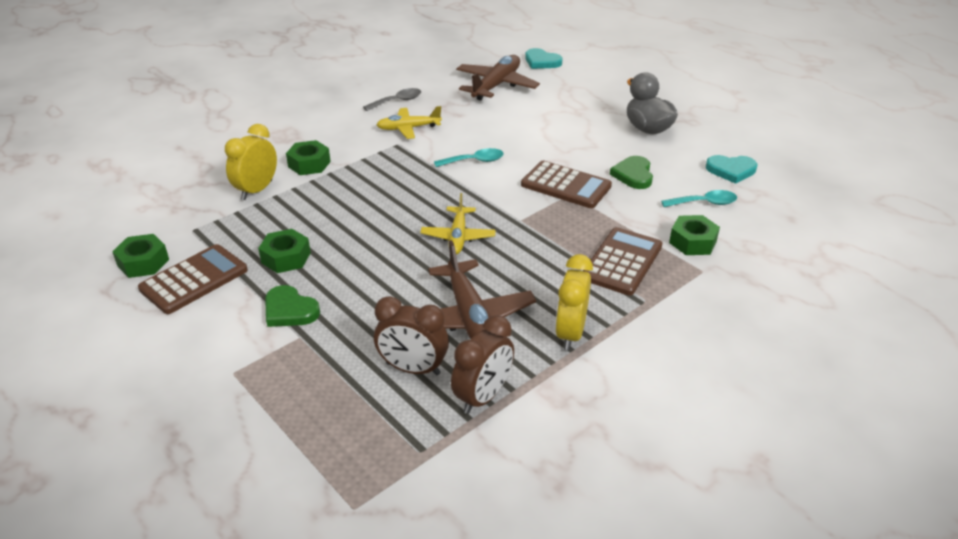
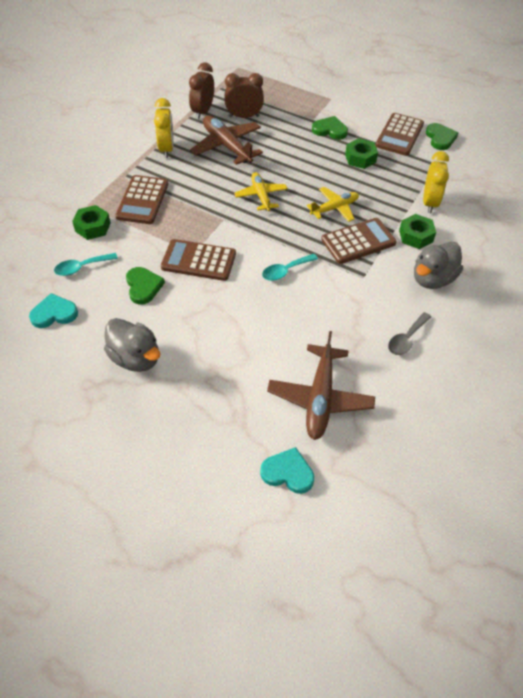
camera: 160 degrees right, 15 degrees up
(143, 262) = (440, 138): green nut -> green heart
(331, 131) = (432, 279): none -> grey duck
(376, 170) = (358, 241): none -> brown calculator
(408, 128) = (367, 299): yellow plane -> yellow plane (335, 208)

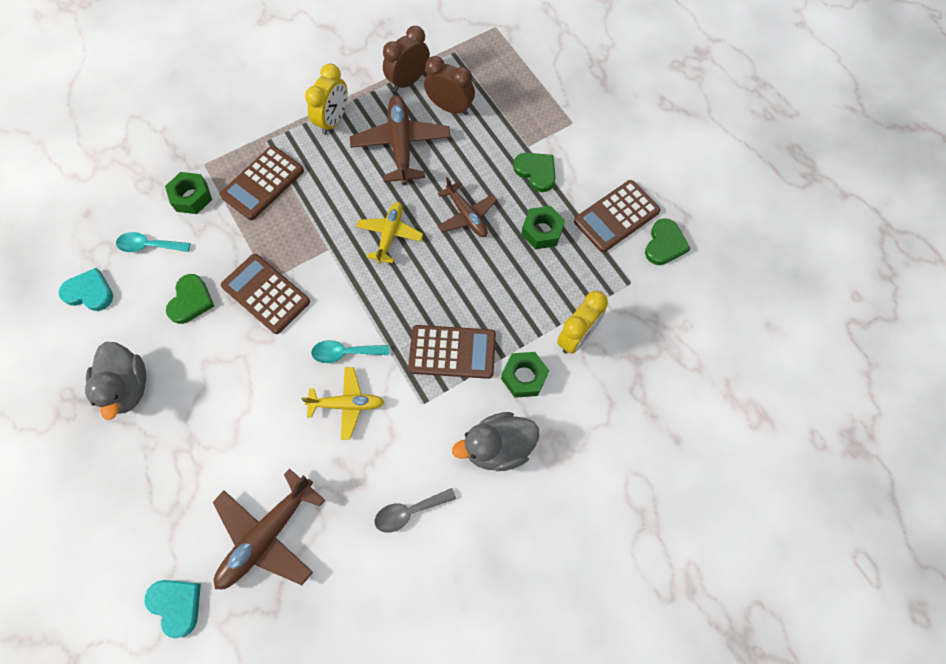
camera: 30 degrees right, 15 degrees up
(304, 167) = (467, 215): none -> brown plane
(335, 208) = (459, 292): yellow plane -> yellow plane (347, 404)

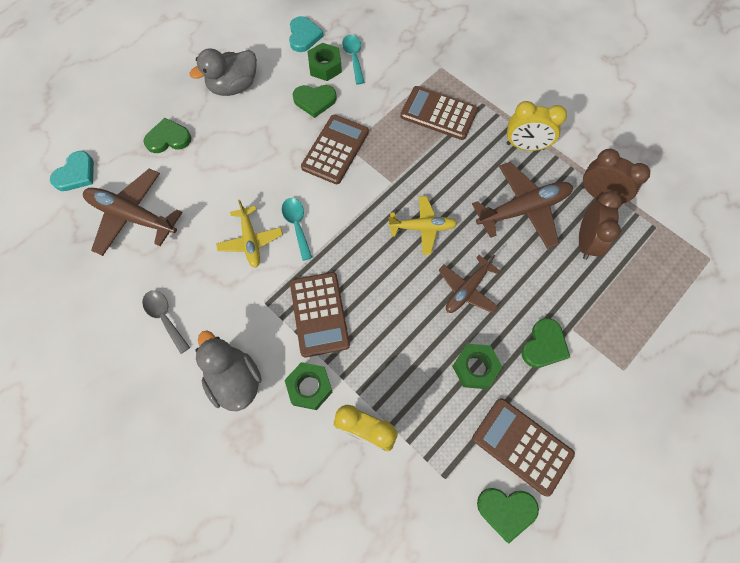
camera: 75 degrees right, 0 degrees up
(172, 478) = (168, 138): none -> green heart
(191, 197) = (407, 69): green nut -> green nut (325, 67)

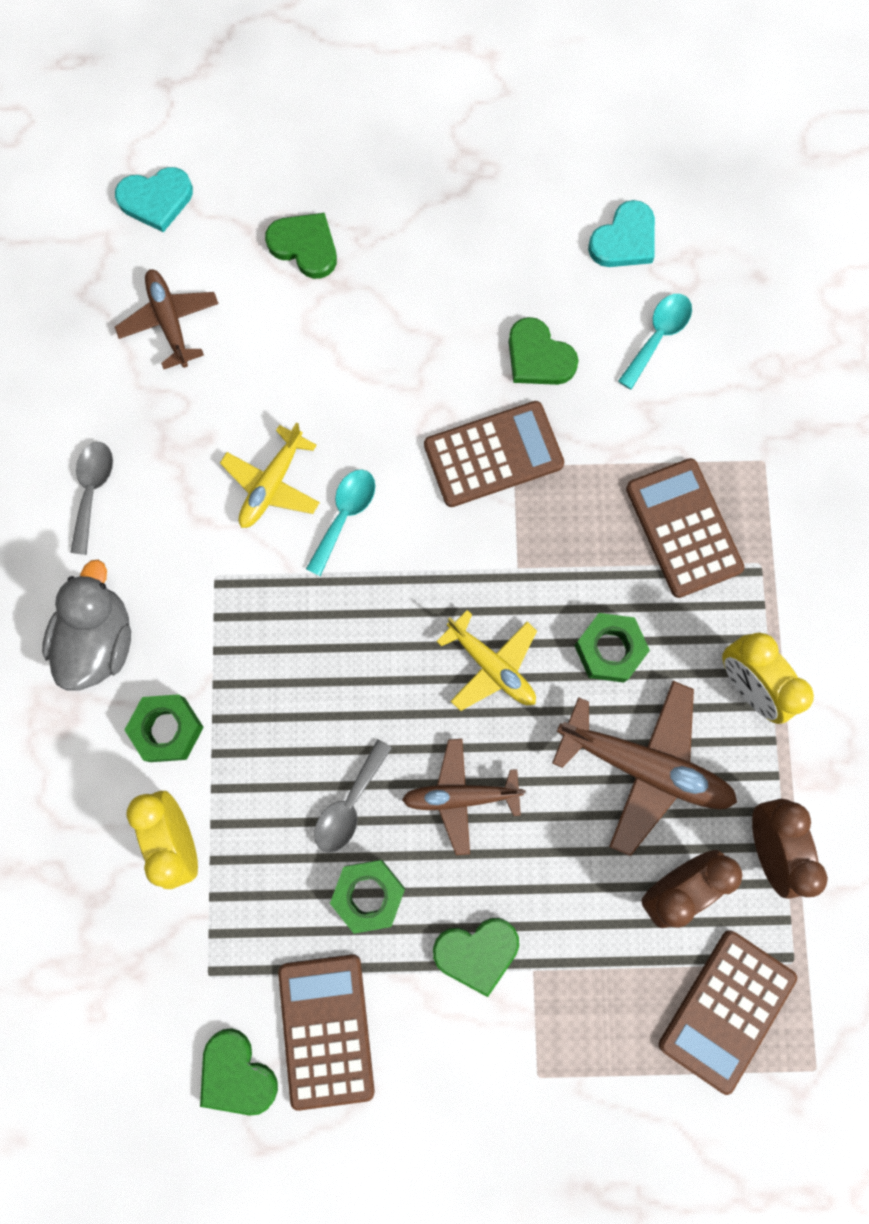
camera: 45 degrees right, 10 degrees up
(132, 216) = (170, 321): brown plane -> brown plane, size x0.64
(234, 86) = (455, 239): grey duck -> none
(319, 314) = (260, 654): brown calculator -> brown calculator (726, 1010)
(325, 67) = (604, 316): green nut -> green nut (609, 650)
(425, 338) = (349, 804): none -> grey spoon

